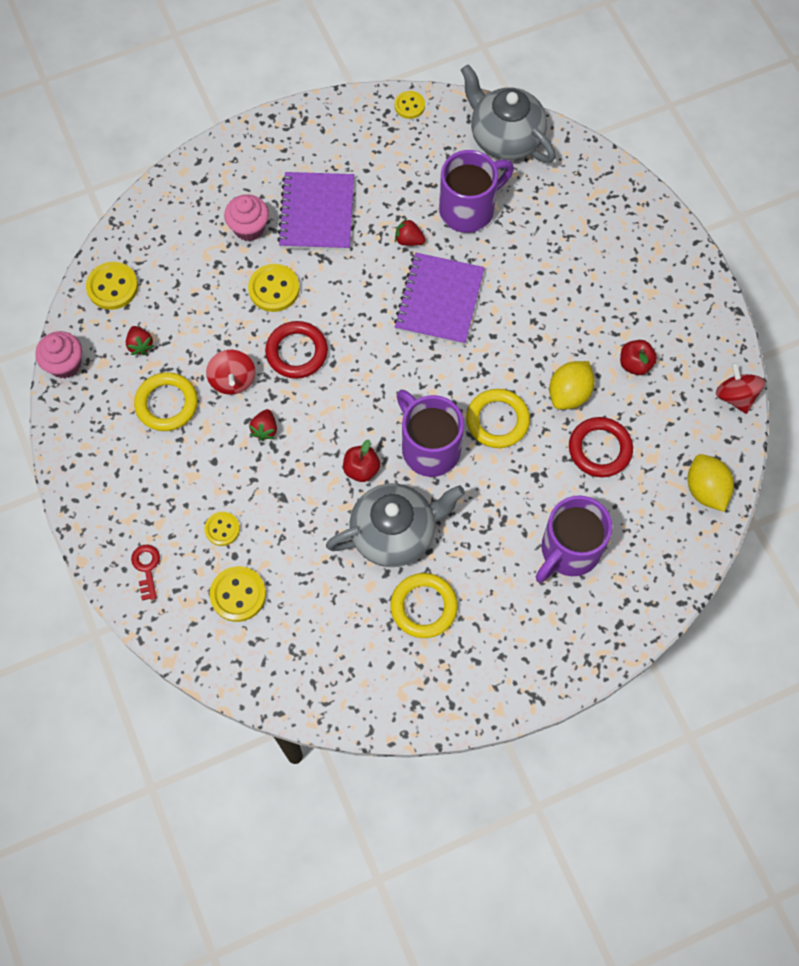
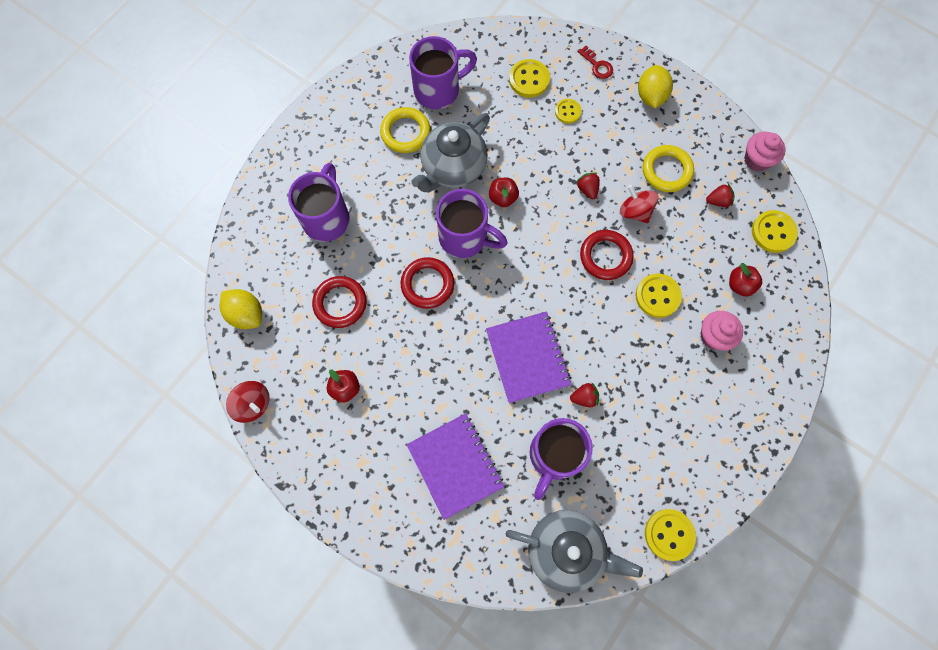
camera: 150 degrees right, 5 degrees up
(140, 345) = (718, 201): red strawberry -> red strawberry turned 135 degrees clockwise
(187, 258) = (740, 285): none -> red apple
(317, 213) = (672, 380): purple notebook -> purple notebook (455, 465)
(352, 641) = (438, 90): none -> purple mug
(409, 106) = (669, 534): yellow button -> yellow button, size x1.57
(497, 420) = (427, 284): yellow ring -> red ring
(569, 394) = (385, 334): yellow lemon -> yellow lemon (650, 96)

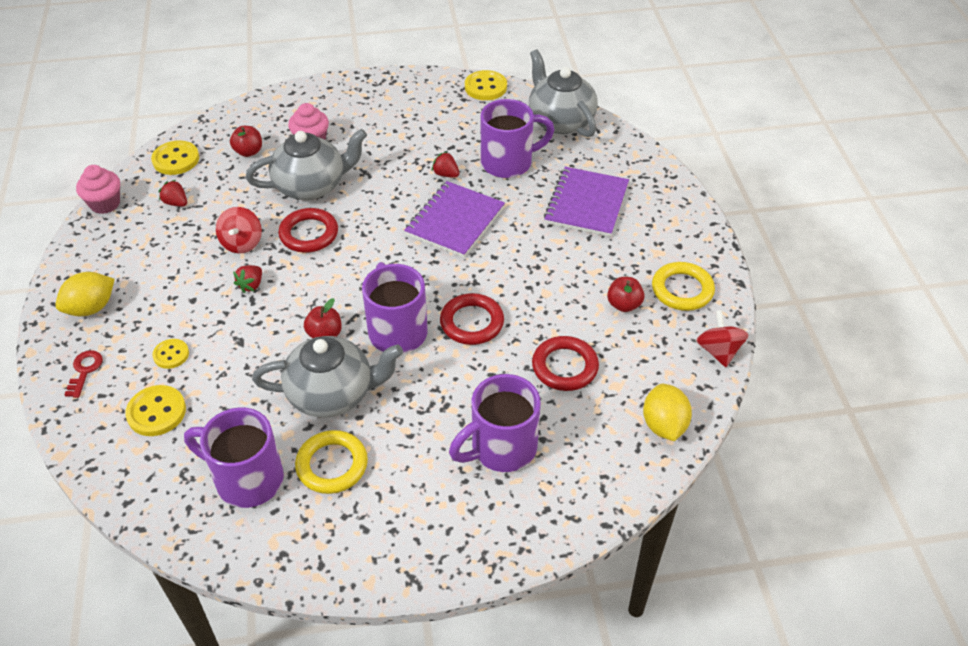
camera: 135 degrees left, 25 degrees down
(657, 296) = (311, 186): yellow button -> grey teapot
(666, 171) = (175, 249): yellow ring -> yellow ring (682, 290)

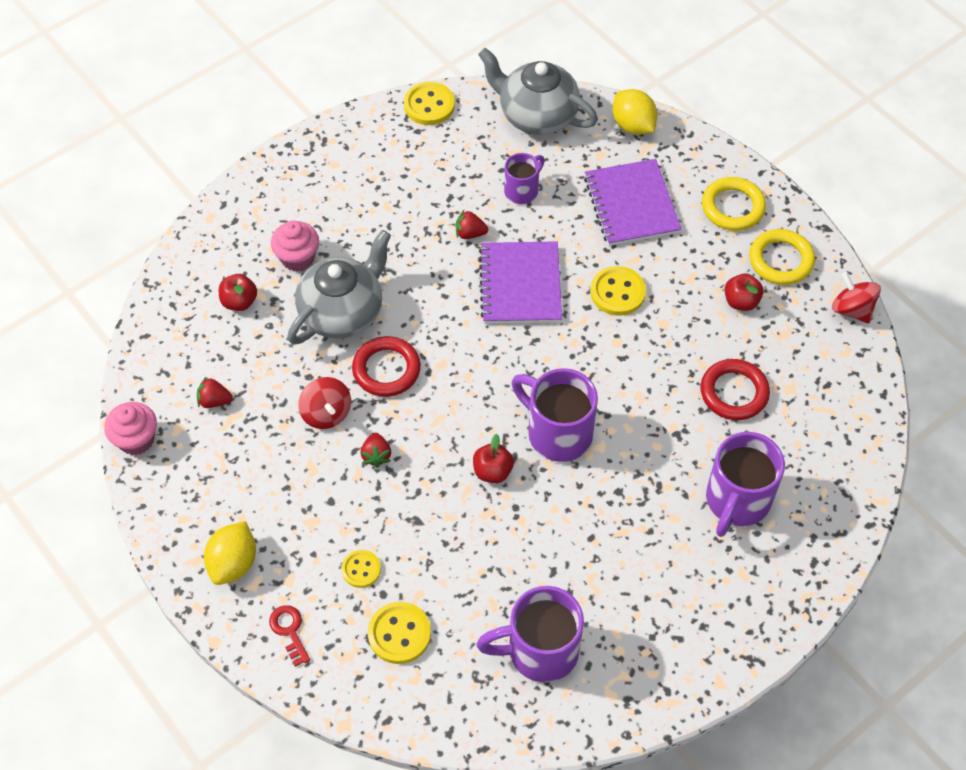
camera: 30 degrees left, 10 degrees up
(176, 159) = (166, 349): yellow button -> yellow button (617, 292)
(332, 394) = (549, 528): grey teapot -> none
(332, 465) = (604, 596): yellow ring -> yellow ring (732, 207)
(472, 322) = (619, 389): red ring -> none
(509, 163) = (522, 190): purple mug -> purple mug, size x0.58
(664, 425) = (854, 407): yellow lemon -> yellow lemon (633, 125)

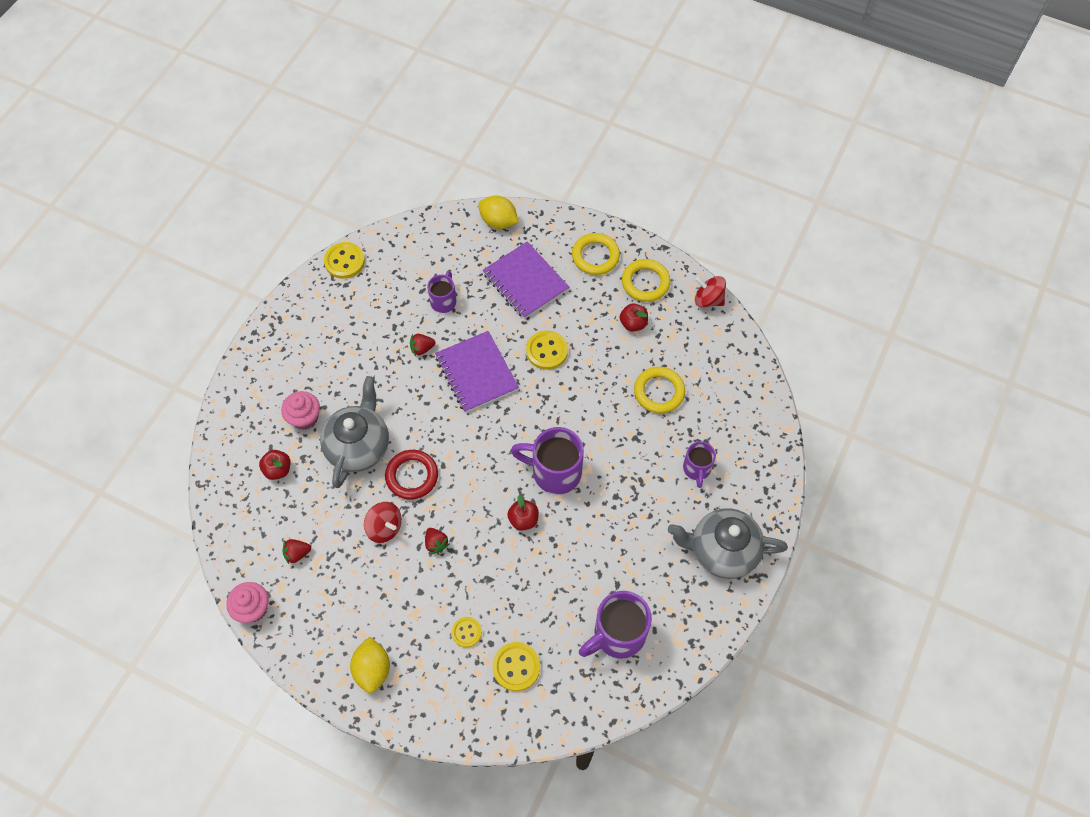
camera: 25 degrees left, 5 degrees up
(289, 631) = (438, 701): red key -> none
(536, 115) = (426, 239): grey teapot -> grey teapot (722, 550)
(734, 392) = (659, 392): red ring -> yellow ring
(736, 501) = (696, 469): purple mug -> purple mug, size x0.58

